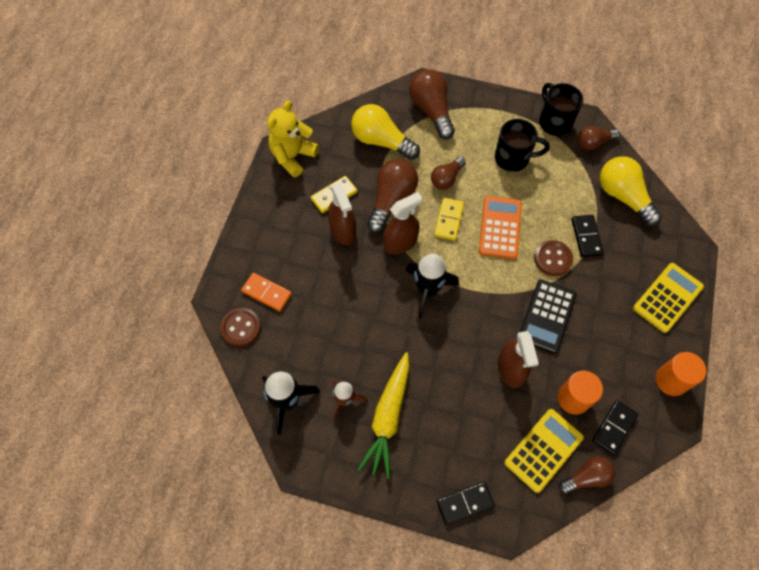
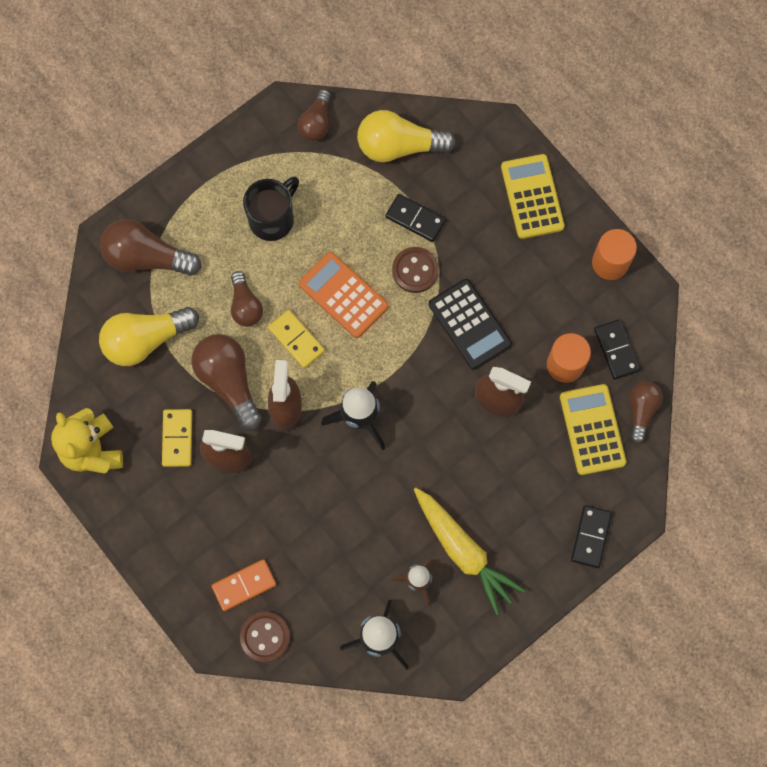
camera: 55 degrees left, 10 degrees up
(554, 122) = (260, 141): black mug -> none

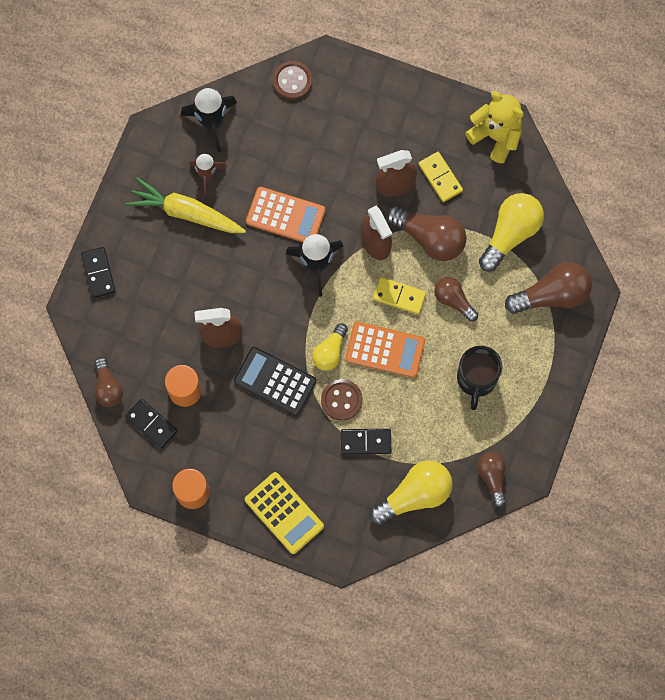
camera: 150 degrees right, 0 degrees up
(244, 585) = (328, 106): orange domino -> none
(361, 488) = (285, 216): none -> orange calculator
(398, 323) = (330, 352): none -> yellow light bulb
(592, 429) = (138, 352): yellow calculator -> none

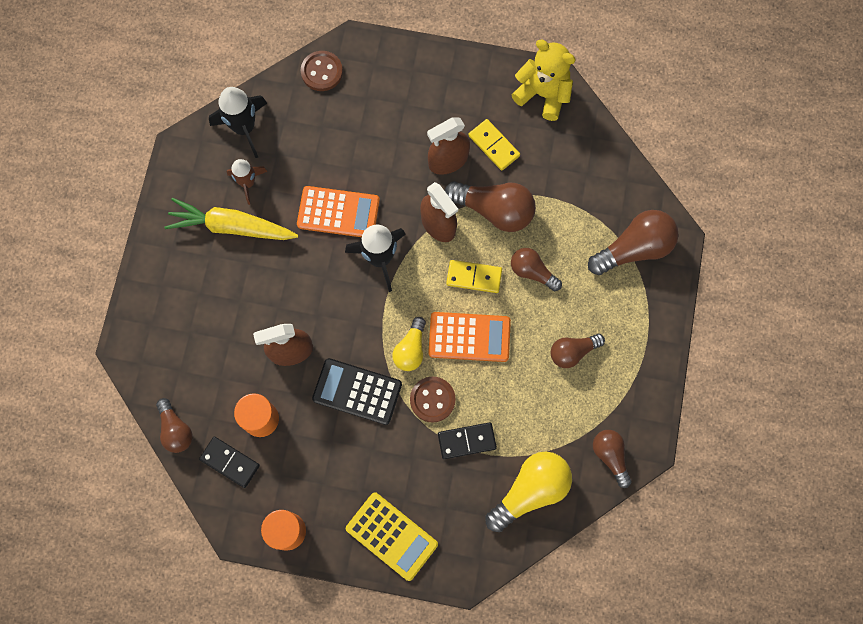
camera: 10 degrees left, 0 degrees up
(98, 273) = (147, 307): black domino -> none
(476, 379) = (572, 352): black mug -> brown light bulb
(510, 234) = (578, 192): yellow light bulb -> none

